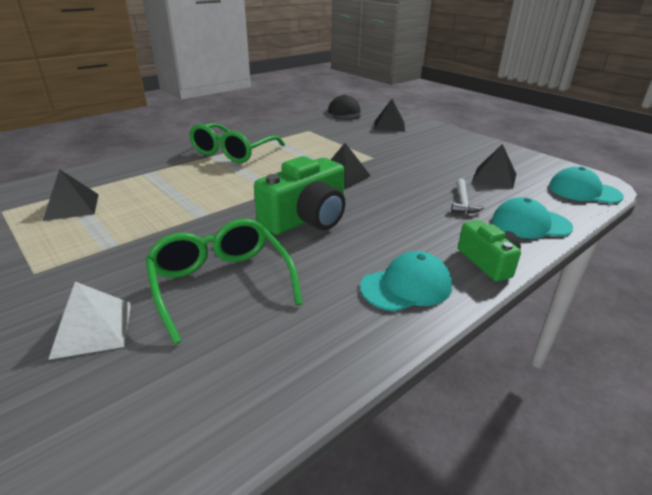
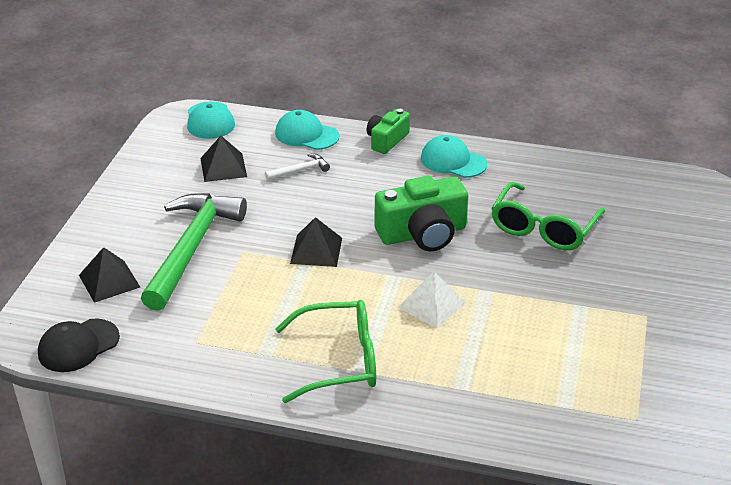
camera: 125 degrees left, 5 degrees up
(72, 207) = (574, 379): black pyramid -> none
(92, 329) = (637, 249): white pyramid -> white pyramid (432, 305)
(306, 219) = (423, 234): green camera -> green camera turned 150 degrees clockwise
(396, 146) = (191, 248): none -> green hammer
(530, 224) = (306, 134): turquoise cap -> turquoise cap turned 150 degrees clockwise

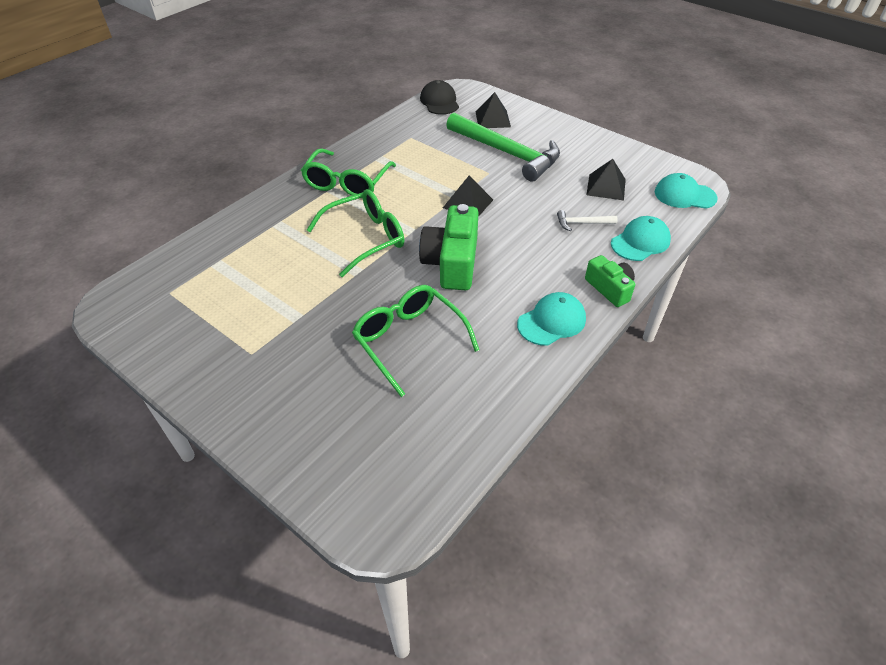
camera: 115 degrees right, 10 degrees up
(300, 170) = (582, 223): white hammer -> white hammer turned 90 degrees clockwise
(432, 305) = (365, 238): white pyramid -> green glasses

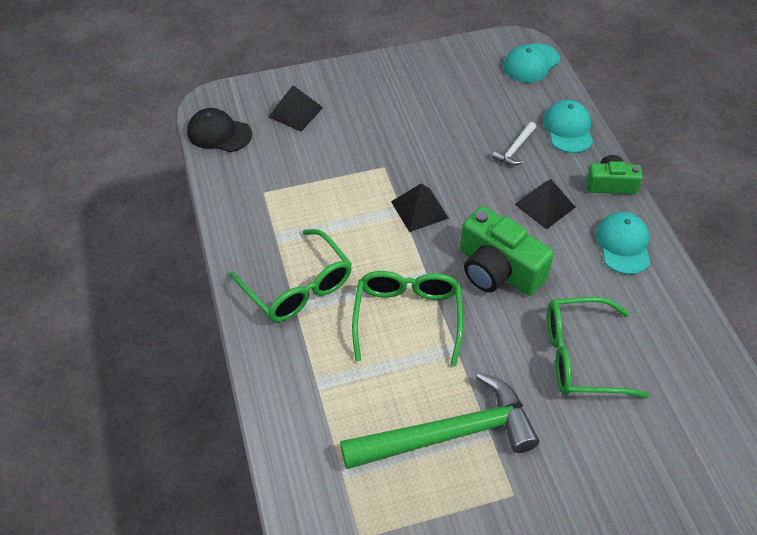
camera: 55 degrees left, 5 degrees up
(507, 153) = (364, 135): green hammer -> green hammer (448, 434)
(606, 187) = (478, 102): black pyramid -> black pyramid (545, 205)

